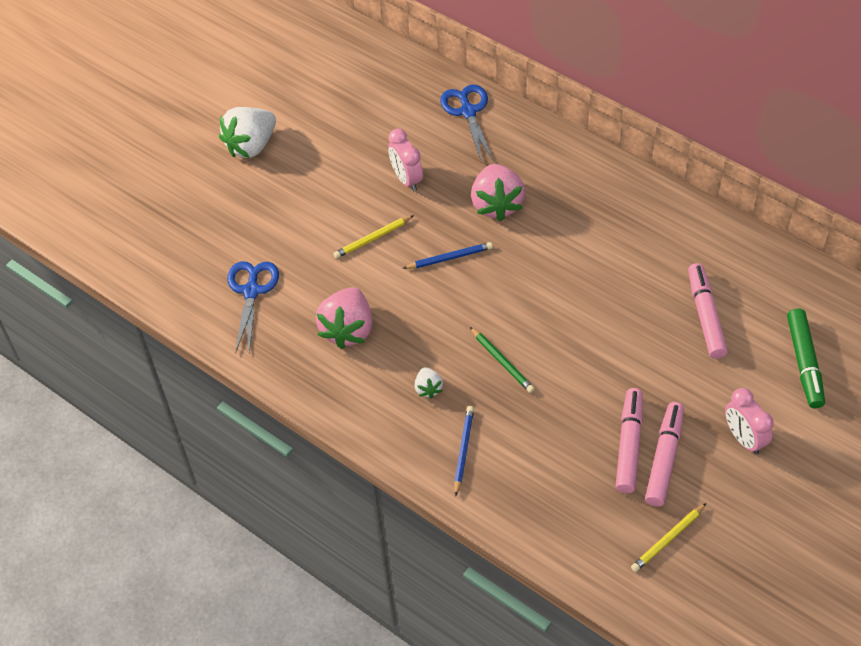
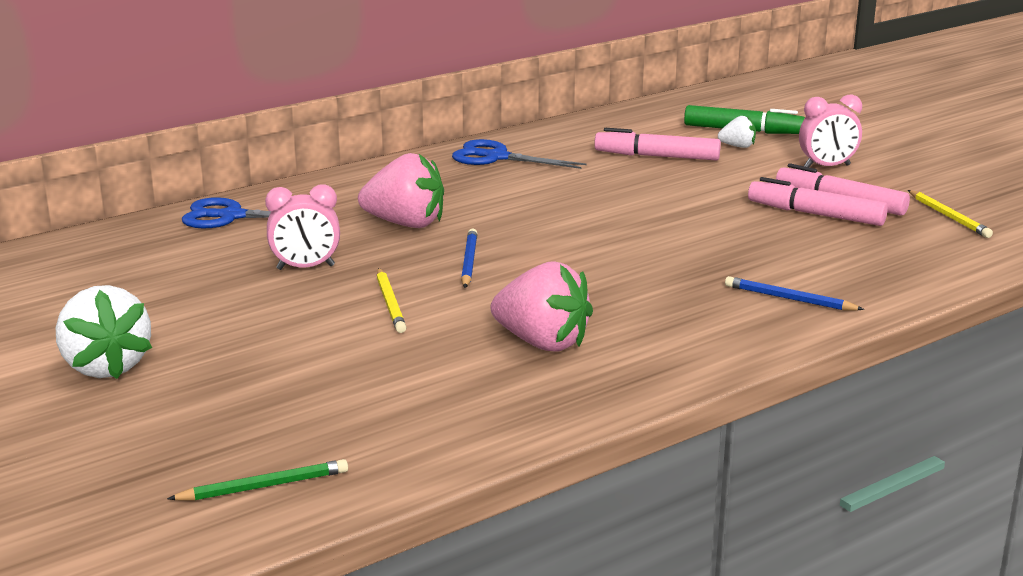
camera: 75 degrees left, 30 degrees down
(251, 291) = (410, 406): blue scissors -> blue scissors (496, 157)
(428, 388) = (678, 305): white strawberry -> white strawberry (737, 146)
(502, 361) = (660, 257): green pencil -> green pencil (264, 486)

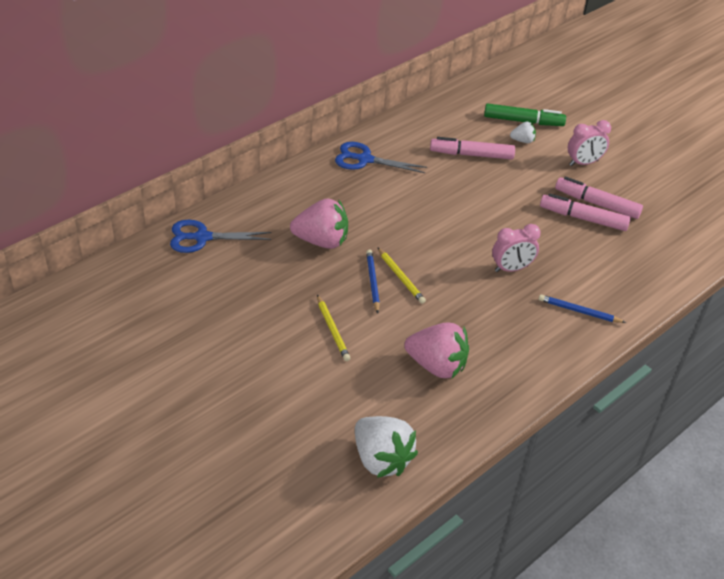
camera: 10 degrees left, 20 degrees up
(106, 366) = (168, 407): white strawberry -> white strawberry (381, 459)
(264, 486) = (301, 516): green pencil -> none
(305, 267) = (268, 293): pink clock -> pink clock (511, 268)
(949, 217) = (666, 217): yellow pencil -> yellow pencil (401, 277)

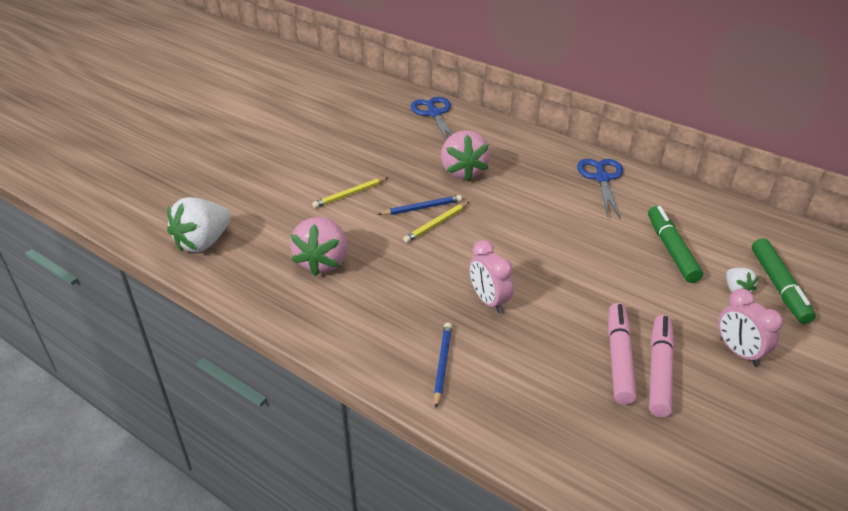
camera: 80 degrees right, 5 degrees down
(471, 154) = (671, 250): pink marker -> green marker

